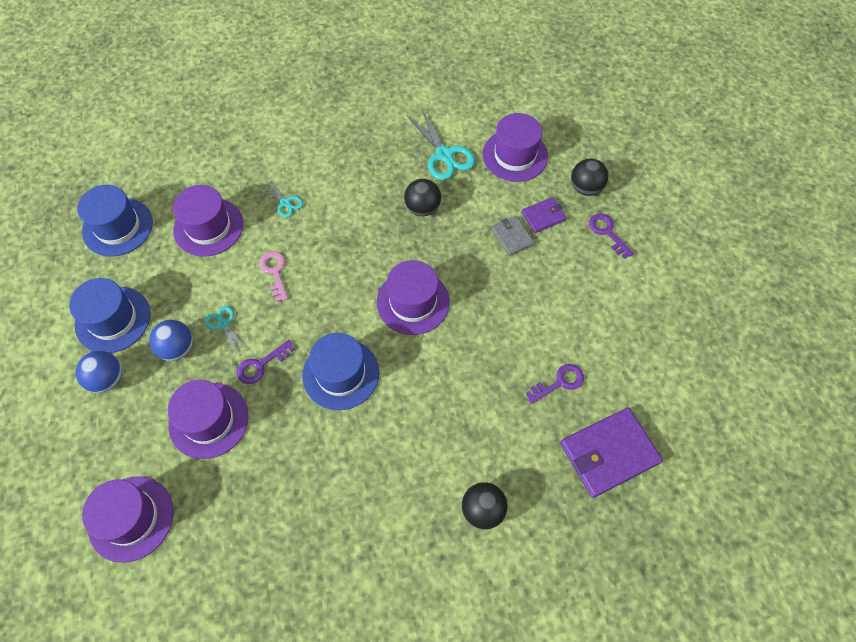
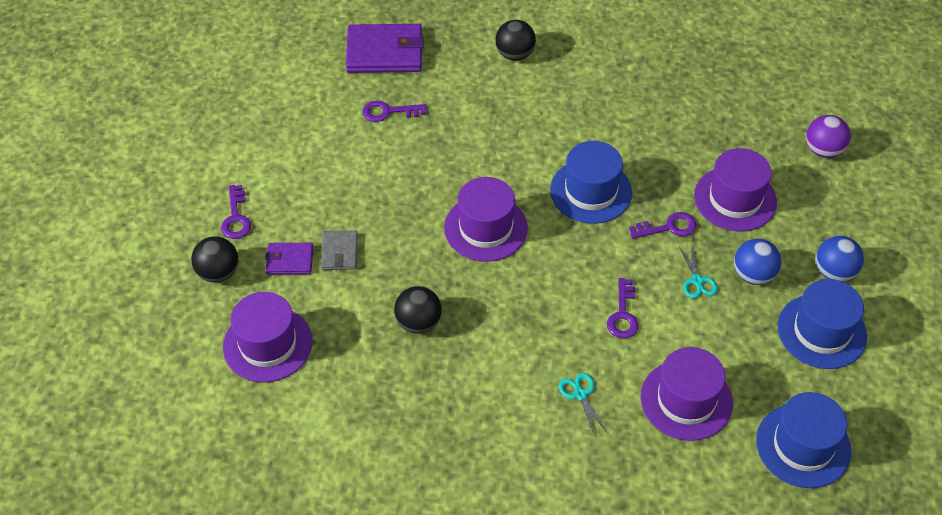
camera: 155 degrees left, 10 degrees down
(131, 518) = (823, 150): purple hat -> purple ball
(274, 272) = (623, 314): pink key -> purple key
(444, 155) = (352, 379): turquoise scissors -> none

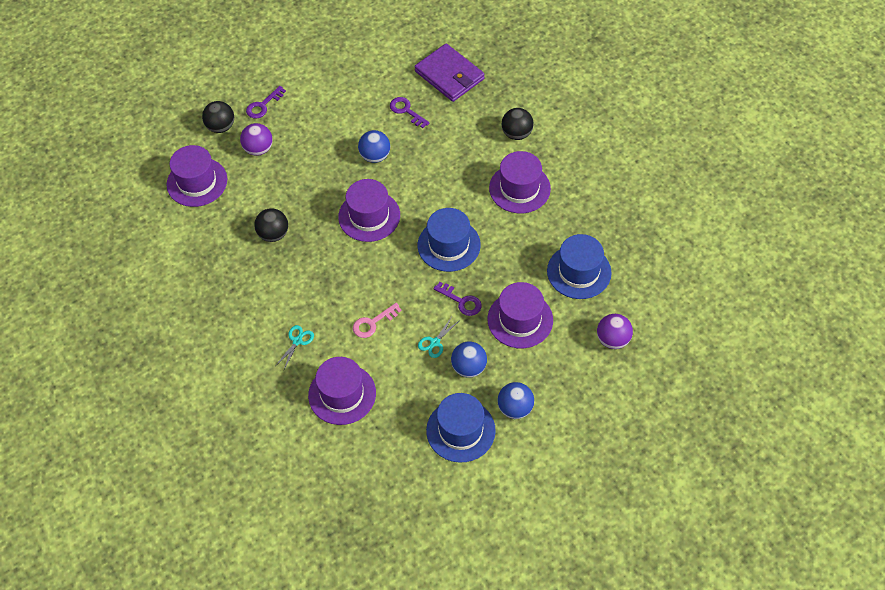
camera: 50 degrees right, 5 degrees up
(289, 260) = (258, 149): purple wallet -> purple ball
(339, 252) = (285, 165): grey wallet -> none
(416, 173) = (375, 156): none -> blue ball
(581, 96) = (519, 188): none -> purple hat
(623, 314) = (373, 323): purple key -> pink key
(803, 445) = (365, 473): blue hat -> blue hat (579, 272)

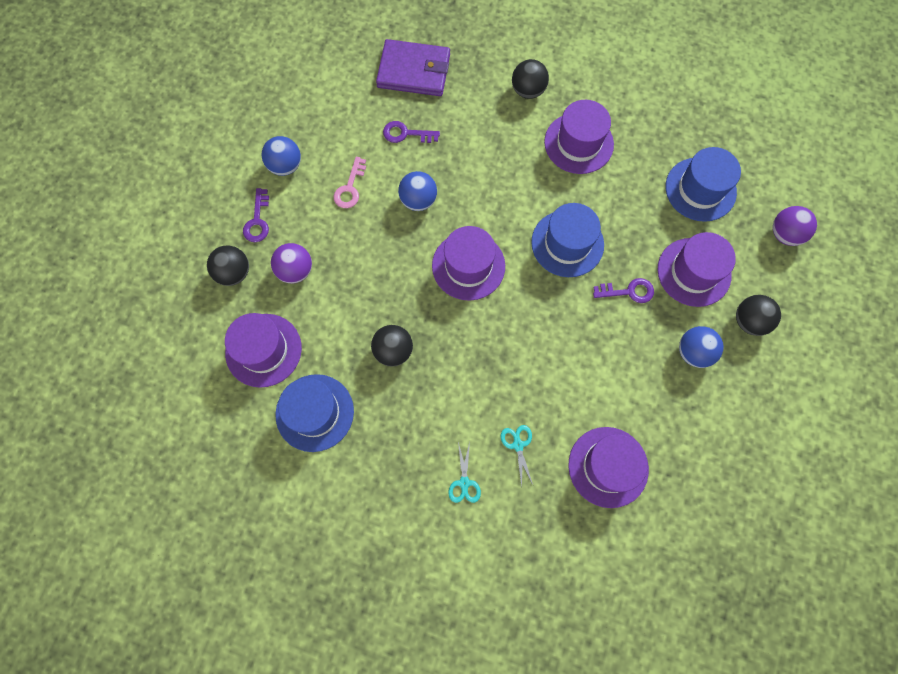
camera: 40 degrees left, 15 degrees up
(373, 323) = (570, 372): pink key -> pink key (350, 188)
(435, 342) = (642, 350): turquoise scissors -> turquoise scissors (464, 483)
(460, 430) = (742, 419): blue hat -> blue hat (314, 412)
(515, 408) = (766, 361): blue ball -> blue ball (285, 166)
(528, 376) = (749, 321): none -> black ball

